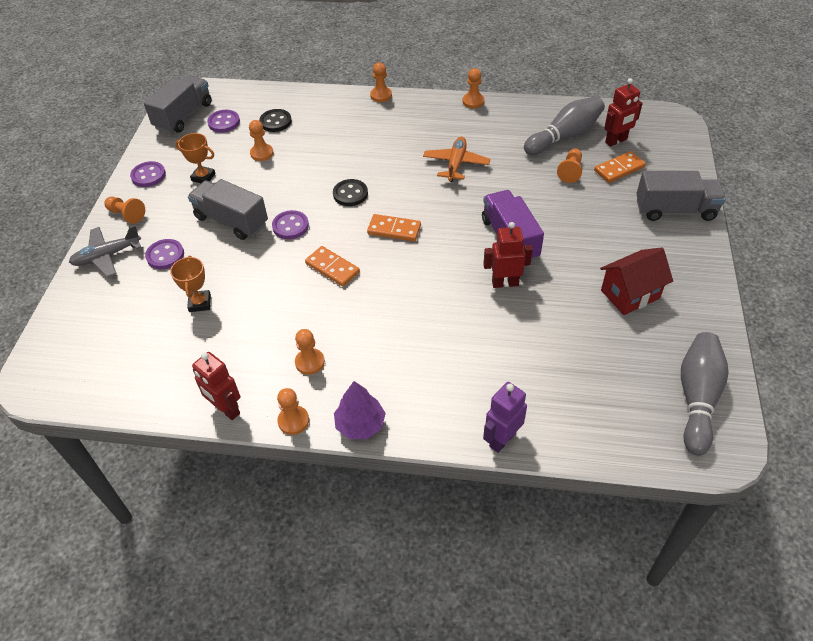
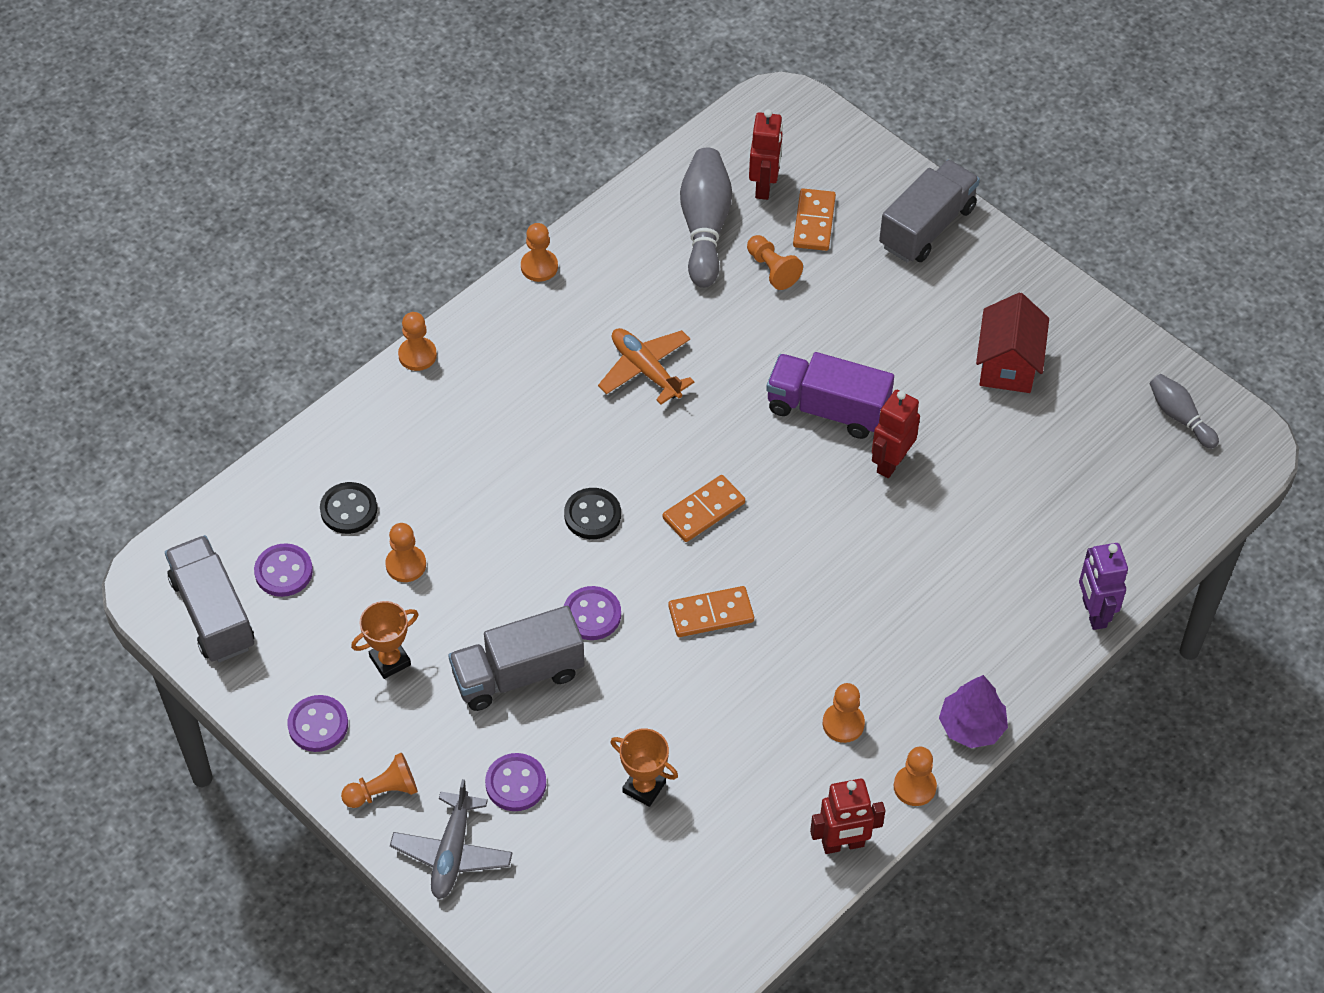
camera: 55 degrees left, 5 degrees up
(697, 398) = (1179, 417): grey bowling pin -> grey bowling pin, size x0.57

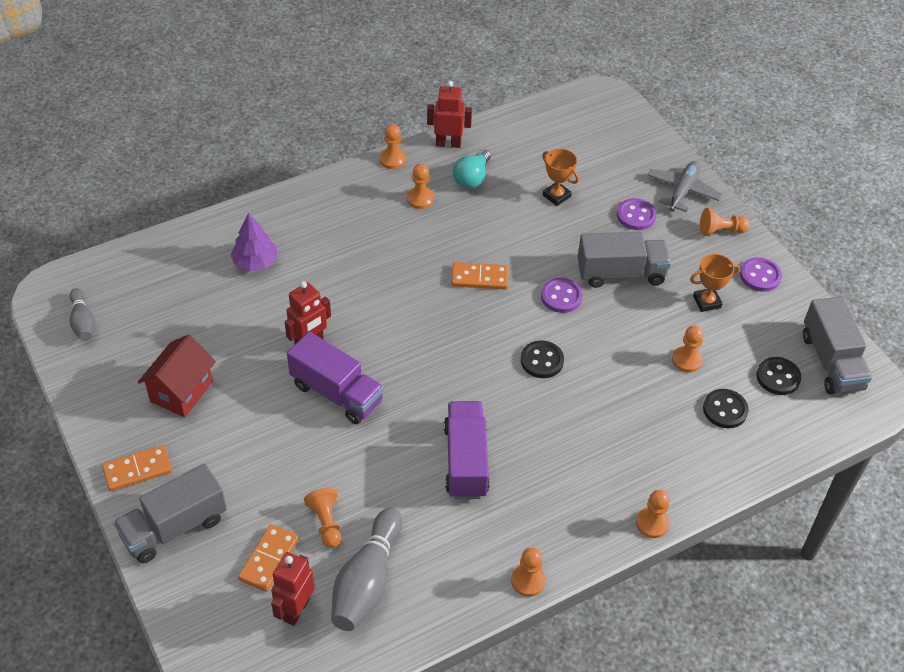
camera: 165 degrees left, 5 degrees down
(283, 572) = (778, 377): purple button -> black button
(645, 370) = (466, 461): orange plane -> purple truck
(703, 510) = (460, 344): orange domino -> orange domino (138, 470)
(782, 785) = (472, 178): none -> turquoise light bulb
(971, 726) = (342, 180): purple tree -> purple tree (255, 262)
(1093, 613) = (229, 219): purple robot -> none

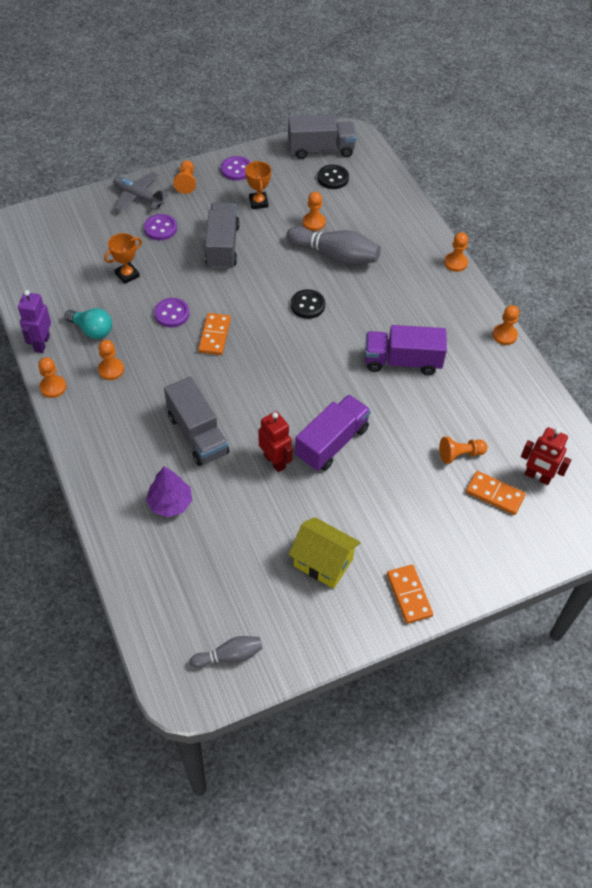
camera: 85 degrees left, 5 degrees up
(174, 527) = (467, 563): grey truck -> grey truck (197, 434)
(181, 391) = (323, 562): red house -> yellow house
(367, 581) = (510, 430): grey bowling pin -> grey bowling pin (335, 255)
(448, 143) = (41, 343): red robot -> purple robot
(561, 296) = (242, 285): purple button -> purple button (172, 314)
(725, 410) = (360, 210): black button -> none

